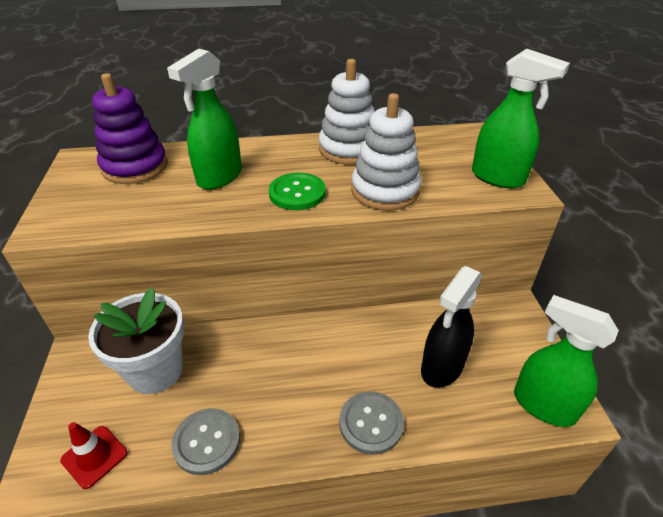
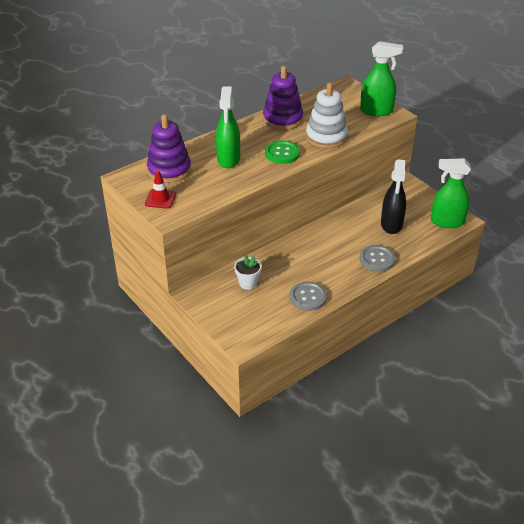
camera: 30 degrees left, 0 degrees up
(94, 456) = (260, 324): red traffic cone -> red traffic cone (160, 199)
(155, 370) = (248, 283): white flower pot -> white flower pot, size x0.53
(348, 149) = (282, 119): white stacking toy -> purple stacking toy

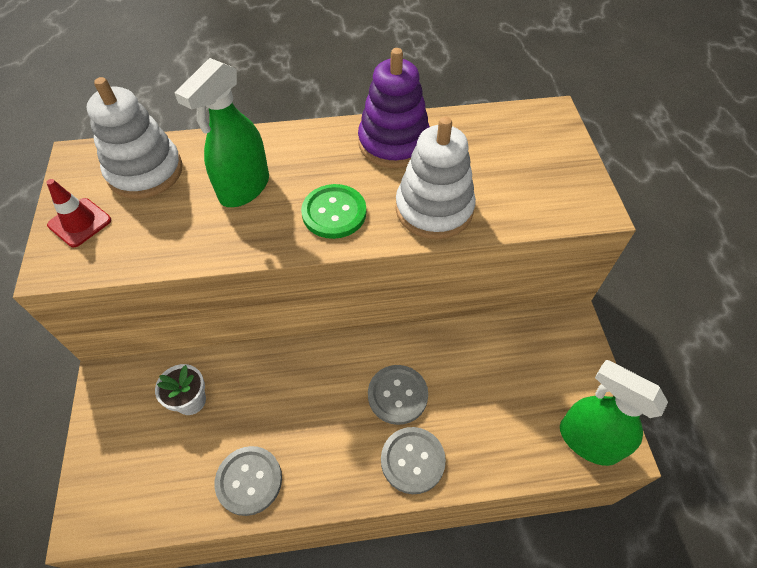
camera: 30 degrees right, 15 degrees up
(169, 170) = (145, 171): purple stacking toy -> white stacking toy
(349, 240) = (397, 395): none -> grey button
(376, 111) = (565, 189): green spray bottle -> none
(391, 224) = (488, 397): black spray bottle -> none

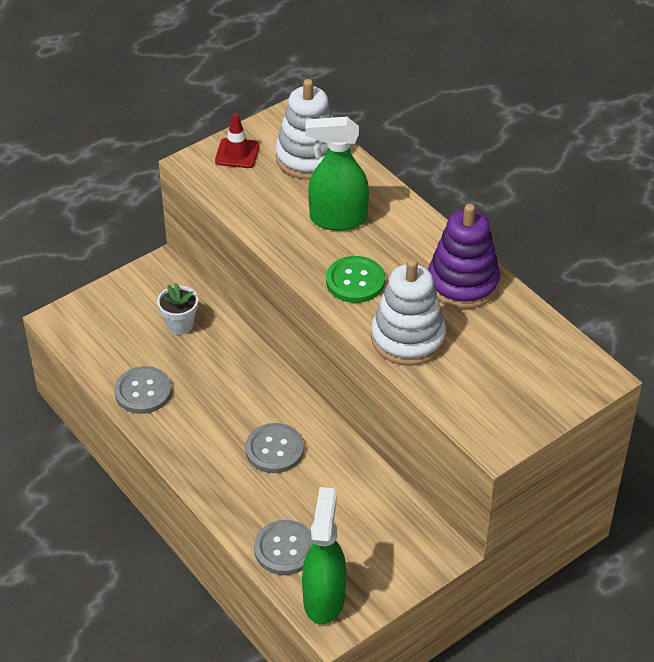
camera: 60 degrees right, 10 degrees down
(412, 460) = (224, 483): grey button -> grey button (285, 549)

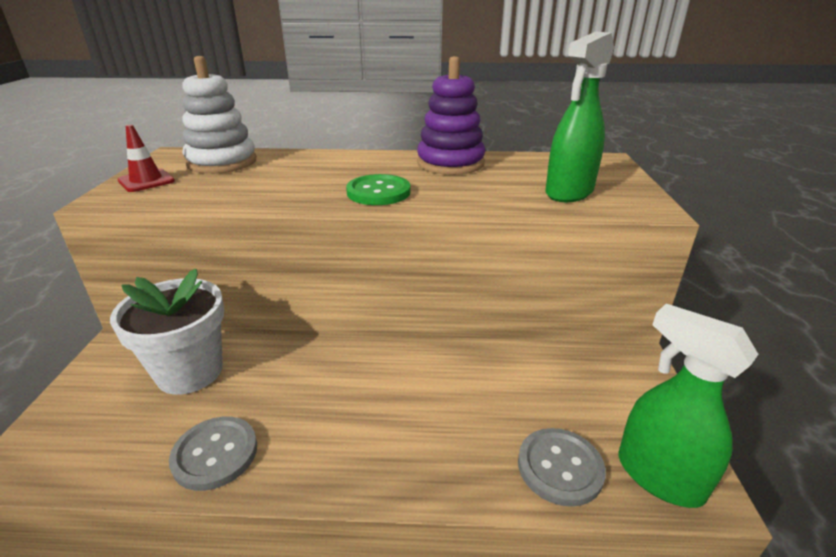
camera: 50 degrees left, 15 degrees down
(180, 324) = (190, 372): white flower pot -> white flower pot, size x1.87
(274, 449) = (418, 396): grey button -> none
(337, 219) = (302, 175): green spray bottle -> green spray bottle (569, 193)
(408, 338) = (478, 197): white stacking toy -> none

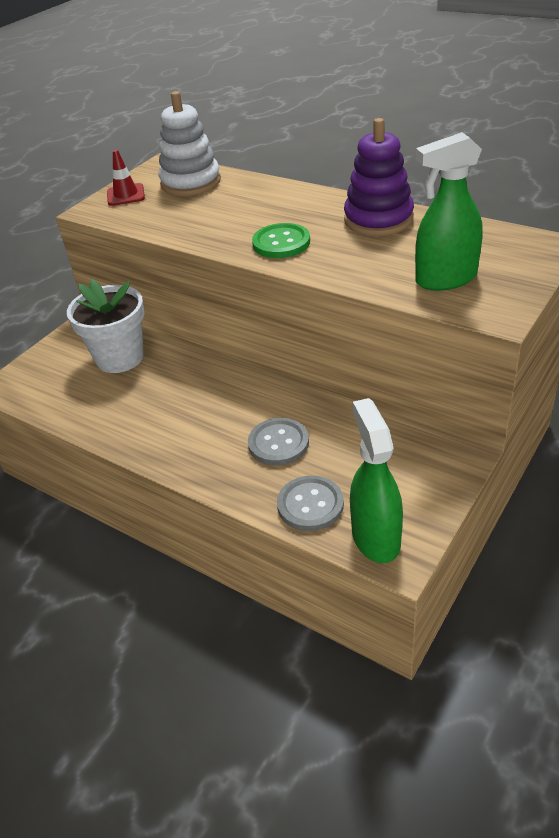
camera: 35 degrees right, 10 degrees up
(215, 454) = (106, 417): grey button -> grey button (278, 443)

